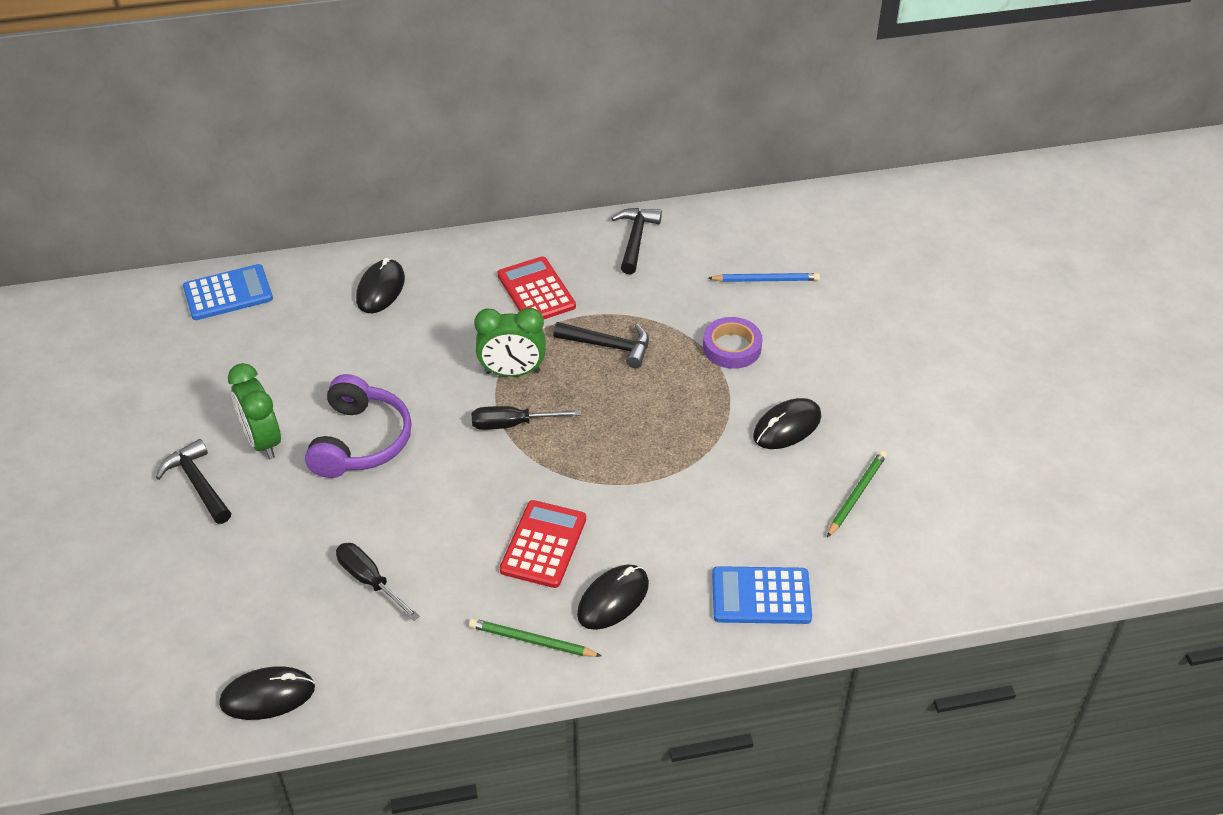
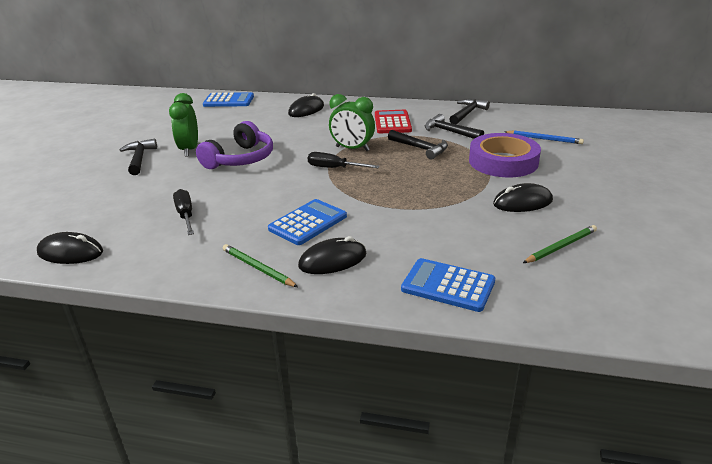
camera: 25 degrees right, 15 degrees down
(543, 544) = (308, 223): red calculator -> blue calculator
(630, 294) = (449, 132): none -> black hammer
(732, 347) = (503, 161): purple tape -> purple tape, size x1.64

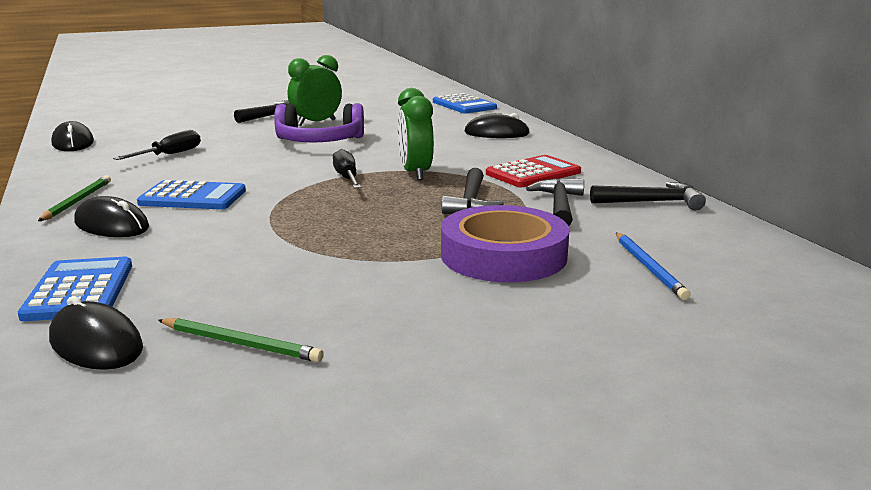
camera: 55 degrees right, 10 degrees down
(522, 202) = (369, 292): black mouse -> black mouse (96, 343)

